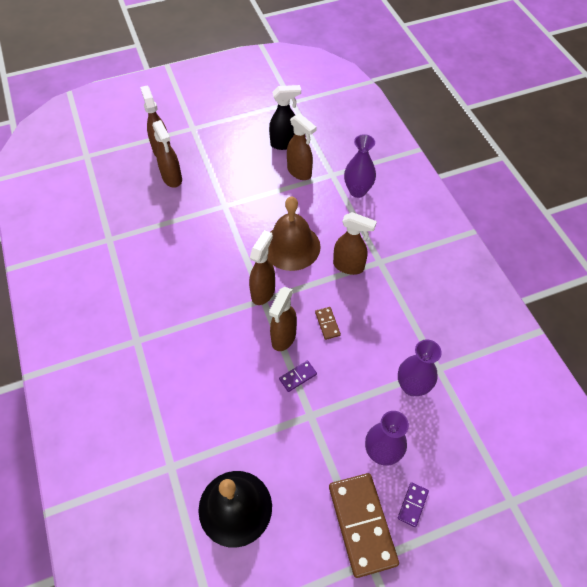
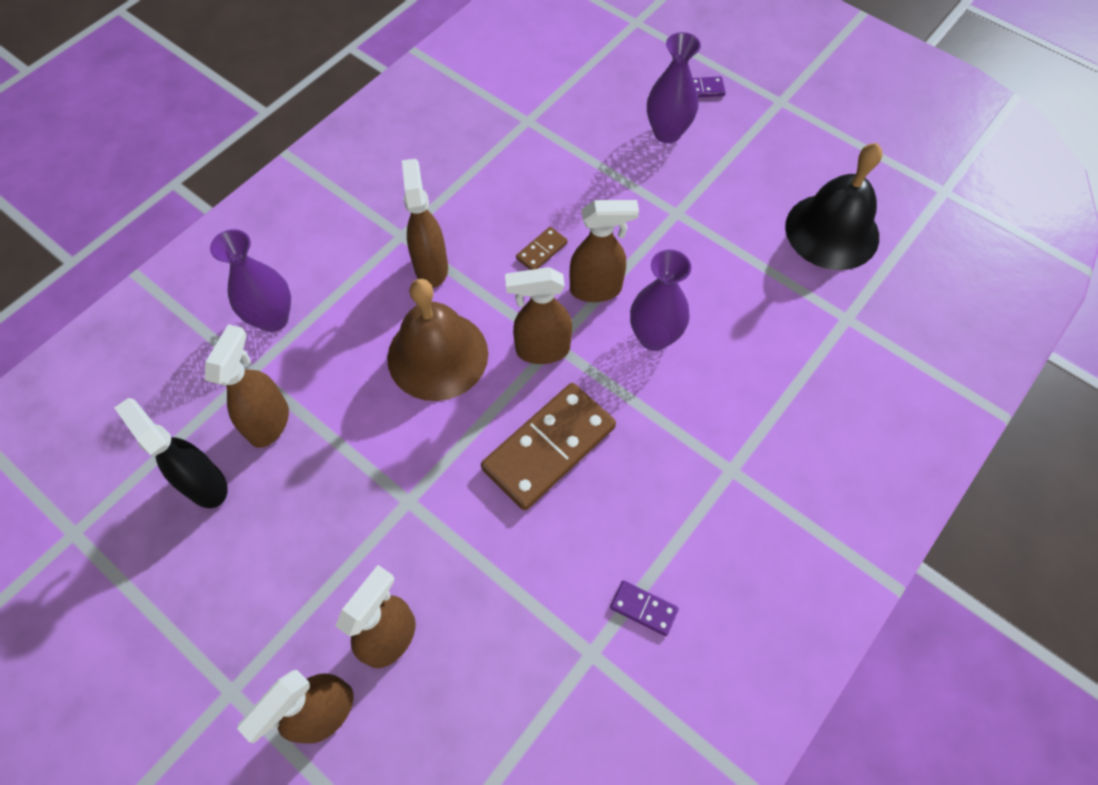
camera: 120 degrees left, 5 degrees up
(298, 376) = (638, 247): purple domino -> purple domino (643, 608)
(361, 524) = (753, 120): brown domino -> brown domino (549, 448)
(412, 386) = (568, 135): purple vase -> purple vase (654, 337)

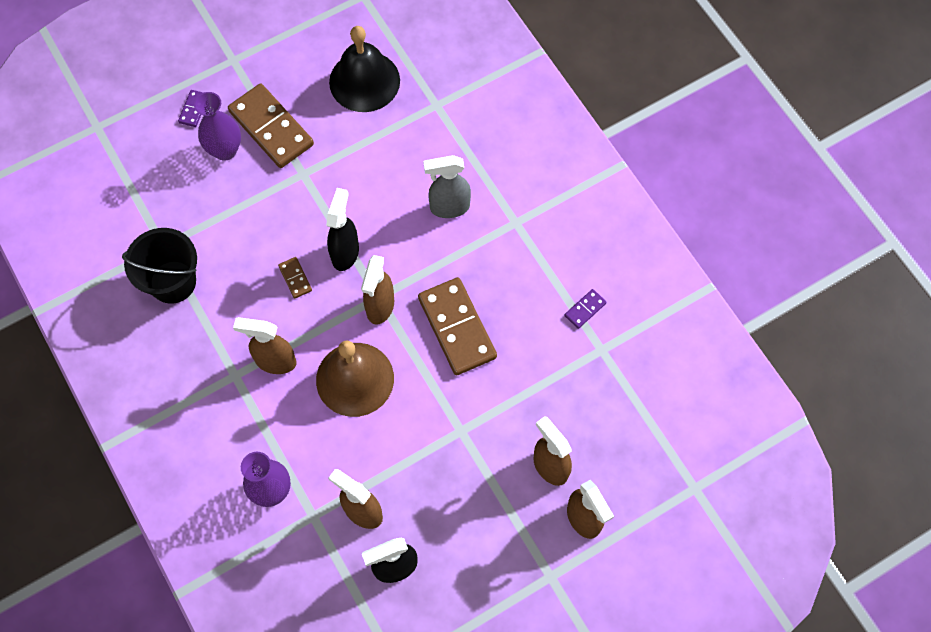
camera: 70 degrees left, 5 degrees up
(489, 143) = (173, 282): none -> black bucket
(596, 289) = (345, 253): brown spray bottle -> black spray bottle
(654, 337) = (400, 230): purple vase -> none
(712, 381) = (449, 207): none -> grey spray bottle
(717, 163) = (271, 128): none -> brown domino

